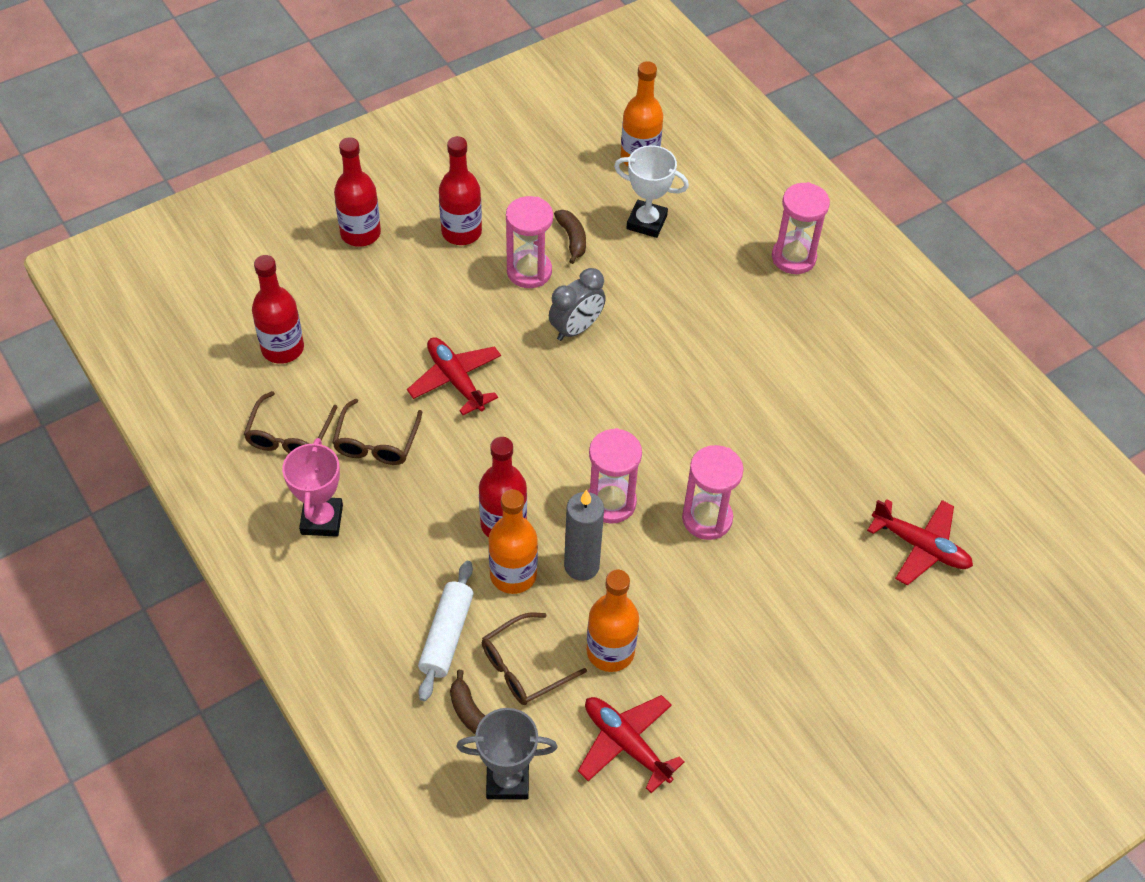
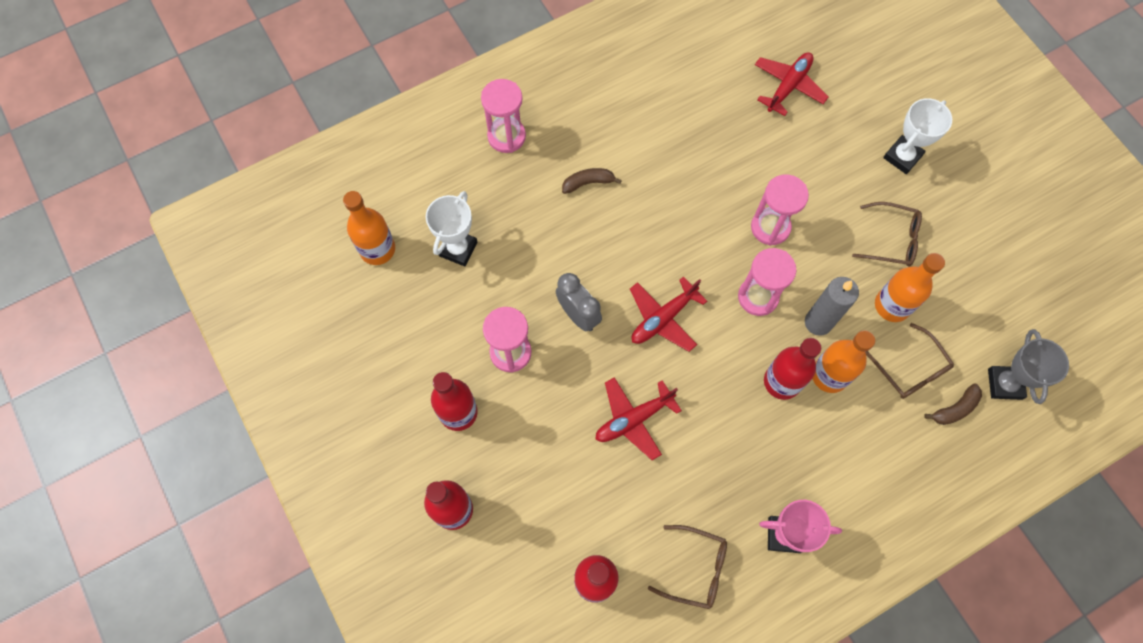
camera: 85 degrees left, 15 degrees up
(376, 443) = (702, 489): brown glasses -> brown glasses (892, 239)
(446, 635) = (888, 428): white rolling pin -> none
(572, 239) = (474, 313): brown banana -> brown banana (588, 183)
(626, 744) = (966, 299): red plane -> red plane (663, 318)
(834, 680) = (902, 157): none -> white trophy

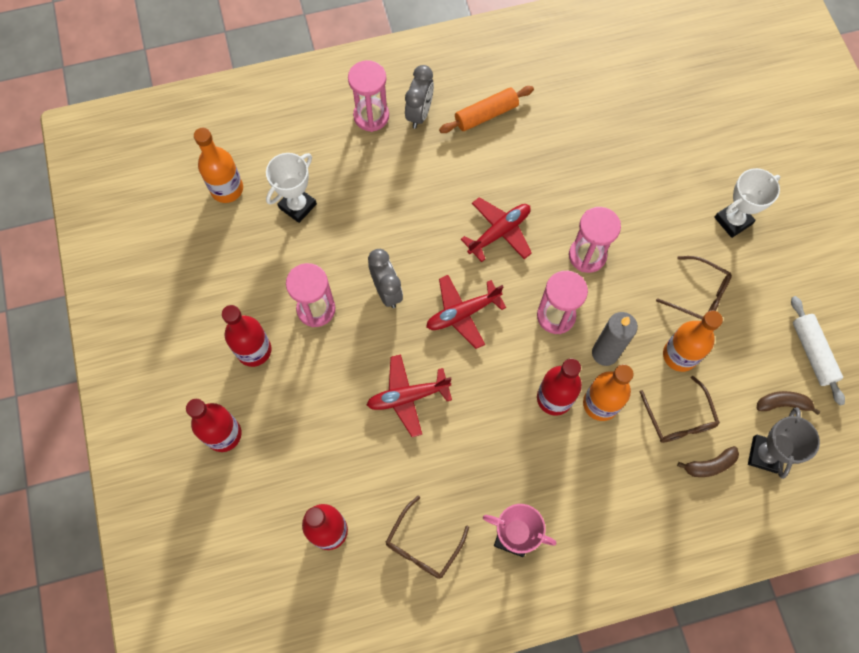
camera: 15 degrees right, 0 degrees up
(556, 122) = (419, 114): none -> grey clock
(588, 183) = (432, 175): brown banana -> brown banana (783, 404)
(624, 107) = (486, 114): none -> orange rolling pin
(696, 569) = (423, 545): brown glasses -> brown glasses turned 90 degrees clockwise
(788, 86) = (645, 130): red plane -> red plane (499, 232)
(1019, 270) = (812, 353): none -> white rolling pin

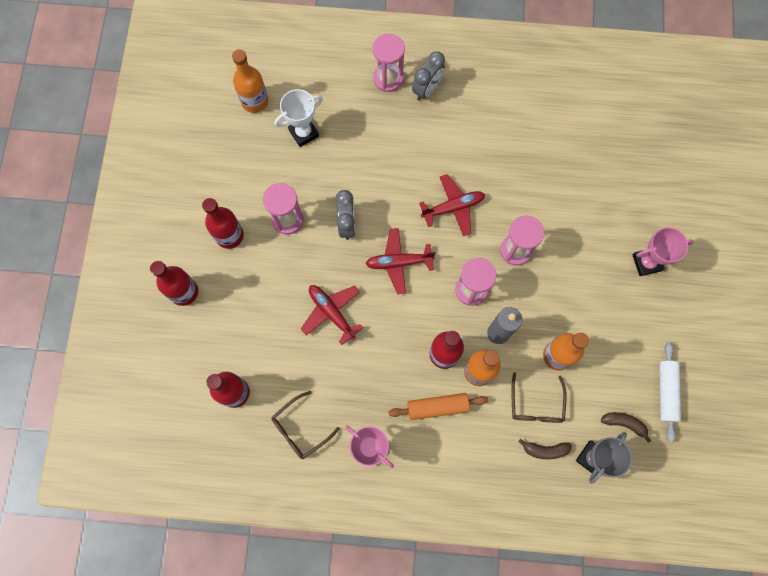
camera: 20 degrees right, 5 degrees up
(407, 397) = (331, 312): red plane -> red plane turned 45 degrees clockwise
(486, 114) = (480, 107): orange rolling pin -> orange rolling pin (437, 407)
(699, 295) = (593, 313): brown glasses -> none
(733, 221) = (646, 262): white trophy -> pink trophy

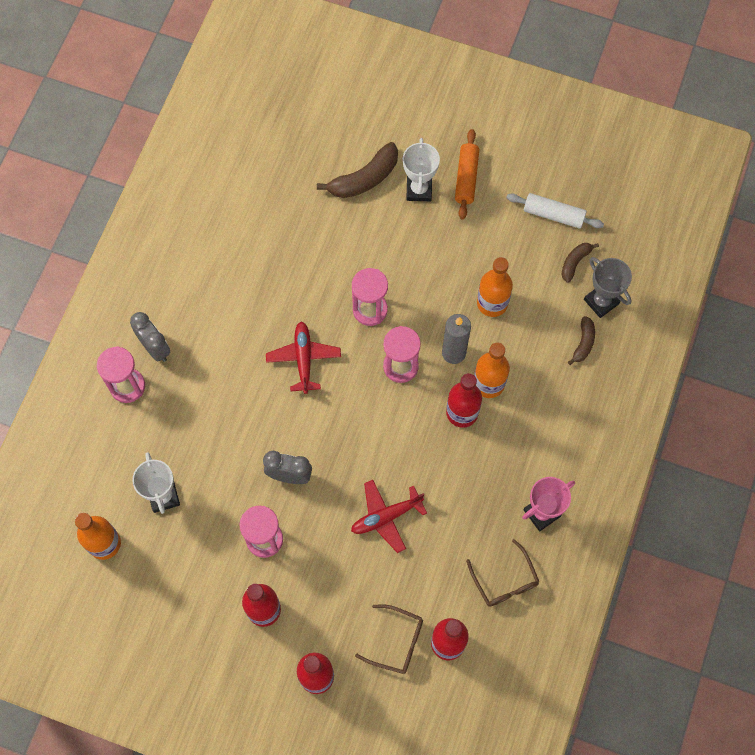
camera: 75 degrees left, 5 degrees down
(399, 262) = (349, 432): red plane -> none
(437, 407) = (515, 434): orange rolling pin -> orange rolling pin (466, 178)
(536, 405) = (537, 338): brown glasses -> brown glasses (397, 642)
(640, 212) = (364, 179): none -> brown banana
(646, 262) = (419, 190): pink trophy -> white trophy

